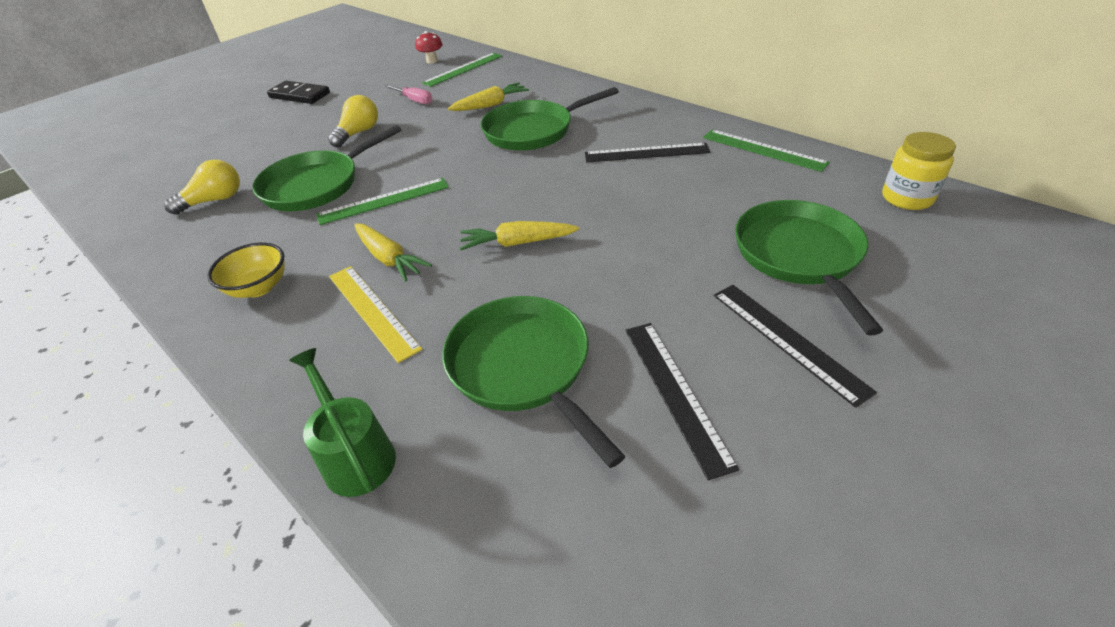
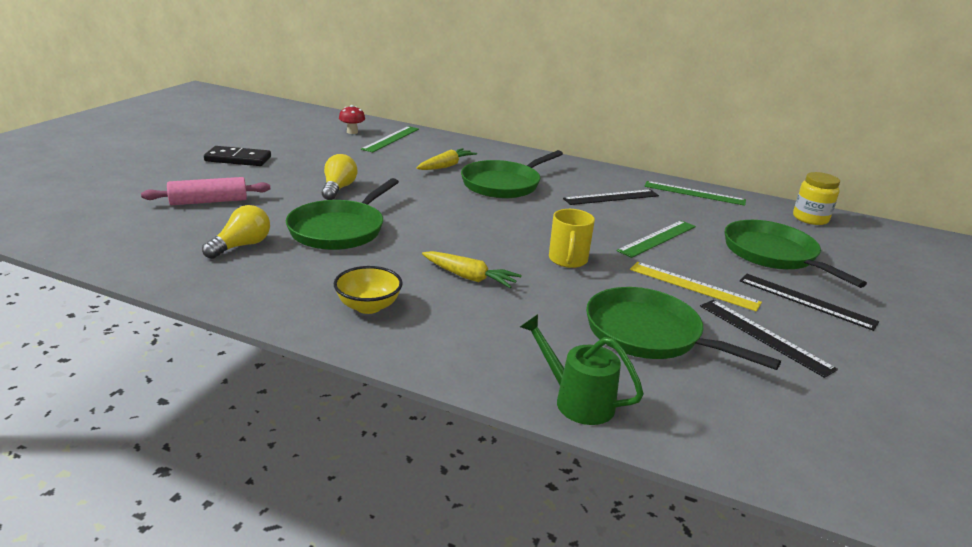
camera: 25 degrees left, 15 degrees down
(232, 146) = (209, 201): none -> pink rolling pin
(372, 310) = (493, 312): yellow ruler -> yellow ruler (693, 286)
(383, 201) = (420, 238): green ruler -> green ruler (657, 238)
(415, 100) = (368, 163): pink screwdriver -> none
(517, 243) = (568, 260): yellow carrot -> yellow mug

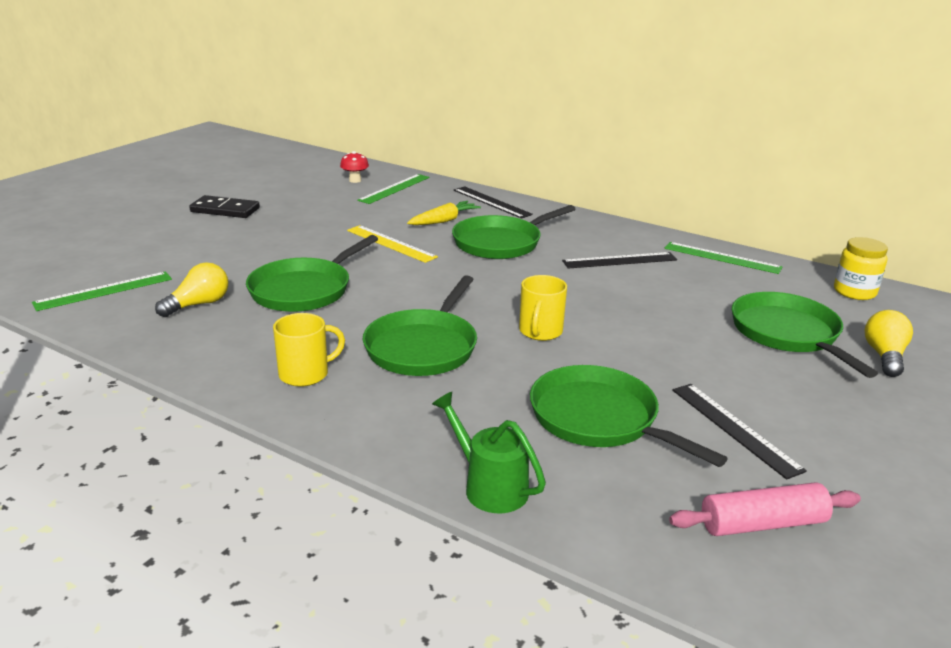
camera: 10 degrees right, 0 degrees up
(209, 201) = (181, 256): pink rolling pin -> pink rolling pin (762, 524)
(338, 189) = (318, 244): yellow light bulb -> yellow light bulb (884, 356)
(368, 306) = (305, 374): yellow bowl -> yellow mug
(469, 277) = (423, 347): yellow carrot -> green pan
(657, 238) = (654, 310): green ruler -> green ruler (104, 291)
(693, 286) = (674, 366): yellow ruler -> yellow ruler (391, 243)
(806, 301) = (804, 390): black ruler -> black ruler (491, 202)

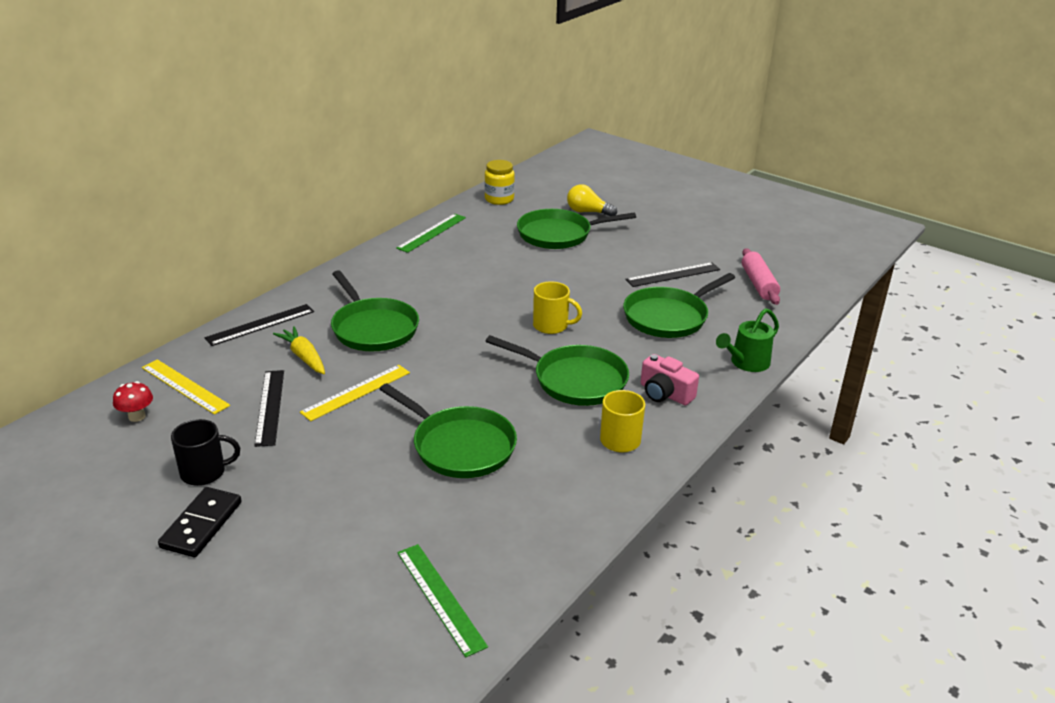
camera: 85 degrees left, 5 degrees up
(198, 304) = (484, 516): yellow light bulb -> none
(284, 205) = (204, 472): none -> black mug
(394, 188) = (185, 386): green ruler -> yellow ruler
(400, 408) = (665, 394): none -> pink camera
(619, 260) = (427, 275): black ruler -> black ruler (270, 407)

